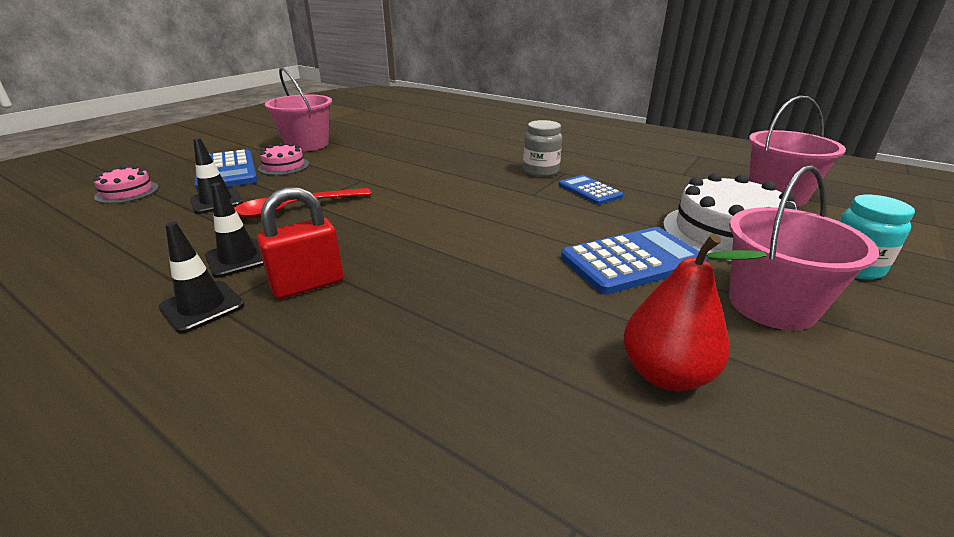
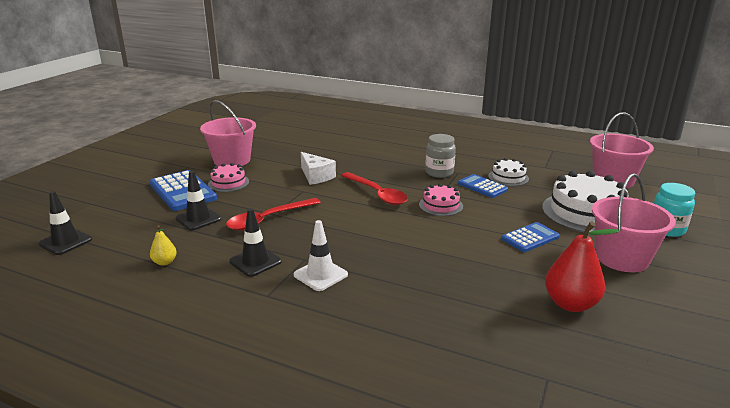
camera: 10 degrees left, 5 degrees down
(127, 192) = (114, 217): pink cake -> pink cake (441, 205)
(130, 249) = (165, 262): none -> yellow pear
(202, 306) = (258, 296): black traffic cone -> black traffic cone (65, 242)
(308, 284) = (320, 275): red padlock -> white traffic cone
(388, 166) = (316, 176): none -> white cheese
(449, 190) = (377, 194): none -> red spoon
(629, 182) = (508, 177): none -> white cake
(632, 261) = (530, 238): blue calculator -> blue calculator, size x0.61

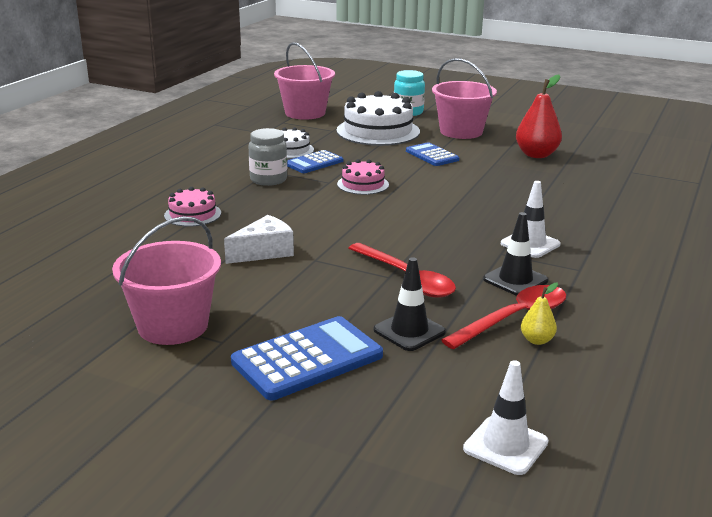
camera: 90 degrees left, 0 degrees up
(65, 242) = (505, 445): black traffic cone -> white traffic cone
(228, 183) = (277, 319): pink cake -> pink cake (192, 214)
(377, 194) = (330, 214): red spoon -> red spoon (514, 318)

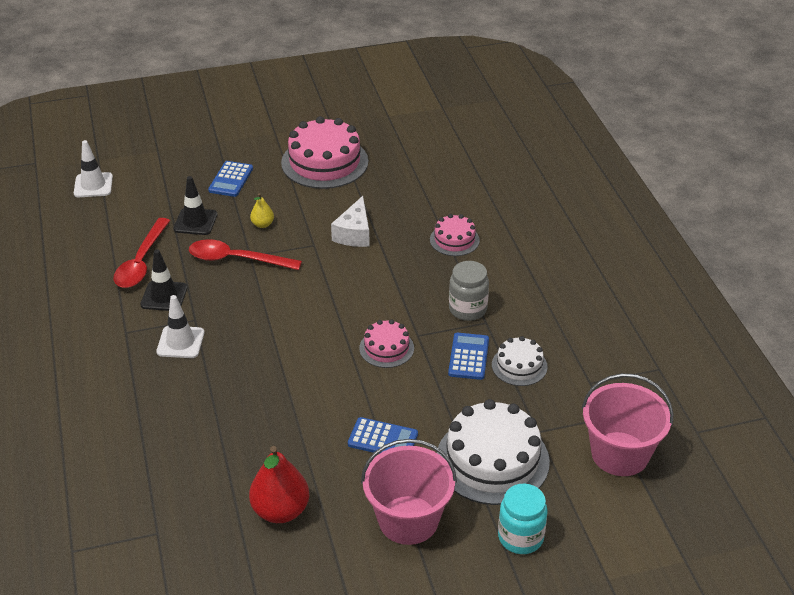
camera: 140 degrees right, 15 degrees up
(173, 326) = (324, 162): pink bucket -> pink cake
(307, 359) = (231, 179): blue calculator -> blue calculator, size x0.61
(536, 340) = (116, 252): yellow pear -> yellow pear (262, 224)

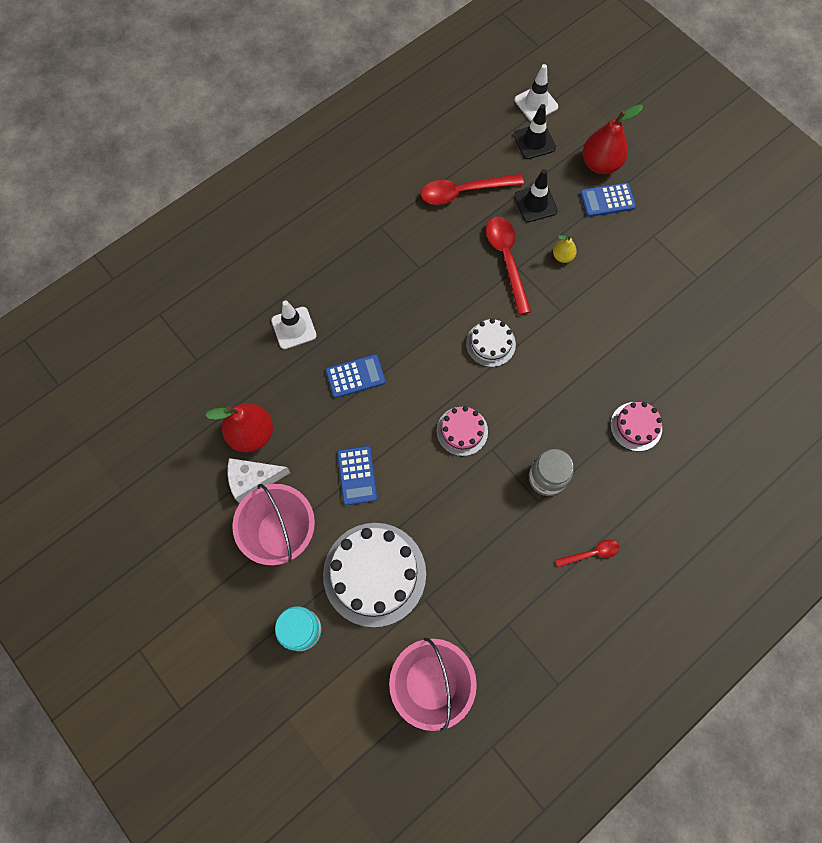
camera: 65 degrees right, 30 degrees up
(164, 296) = (433, 230): black traffic cone -> black traffic cone (534, 141)
(180, 342) = (388, 271): white traffic cone -> white traffic cone (294, 328)
(192, 171) = (600, 164): none -> red pear
(324, 162) = (680, 263): pink cake -> none
(354, 233) = (594, 336): white cheese -> white cheese (253, 480)
(468, 357) = (486, 504): blue calculator -> blue calculator (355, 376)
(519, 366) = (497, 553): white cake -> white cake (490, 344)
(552, 306) = (591, 553): none -> red spoon

